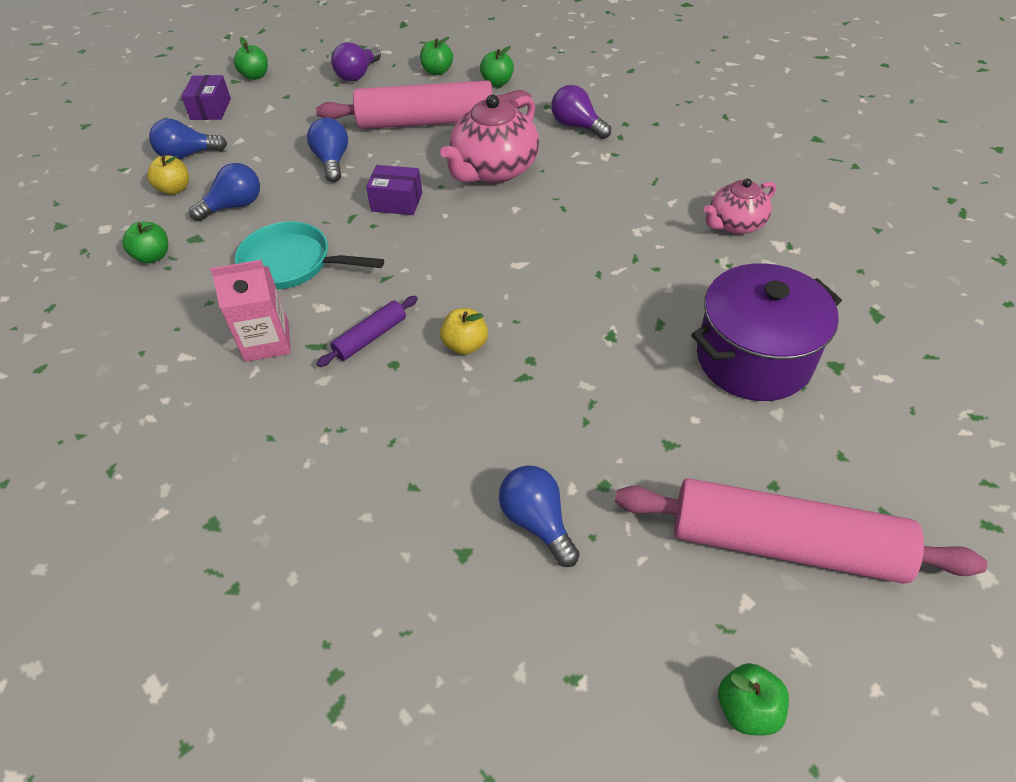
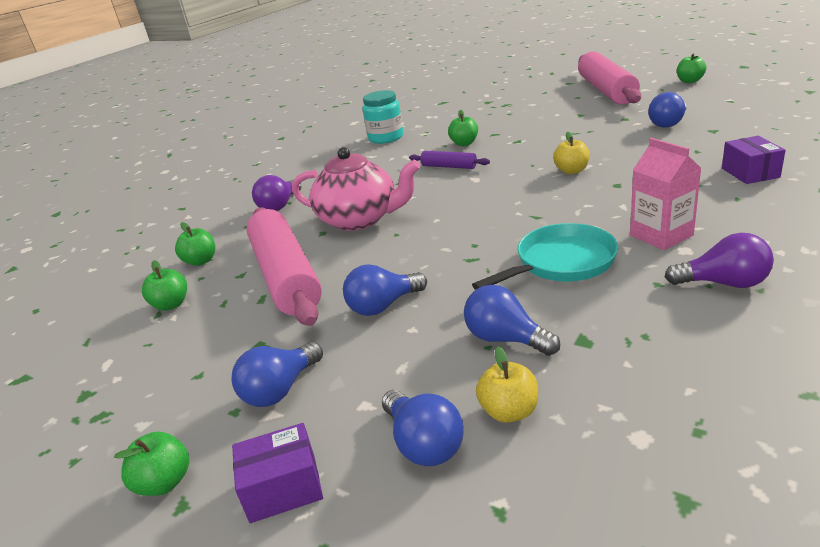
camera: 105 degrees left, 20 degrees down
(153, 256) = (641, 356): green apple -> green apple (464, 143)
(287, 112) = (280, 390): none -> blue light bulb
(292, 263) = (561, 263): turquoise pan -> turquoise pan turned 120 degrees counterclockwise
(357, 74) = (173, 364): purple light bulb -> purple light bulb (723, 283)
(370, 337) = (603, 200): purple rolling pin -> purple rolling pin (449, 166)
(397, 202) = (432, 245): purple box -> purple box (750, 173)
(735, 224) = (386, 138): pink teapot -> turquoise jar
(753, 358) = (500, 114): purple pot -> none

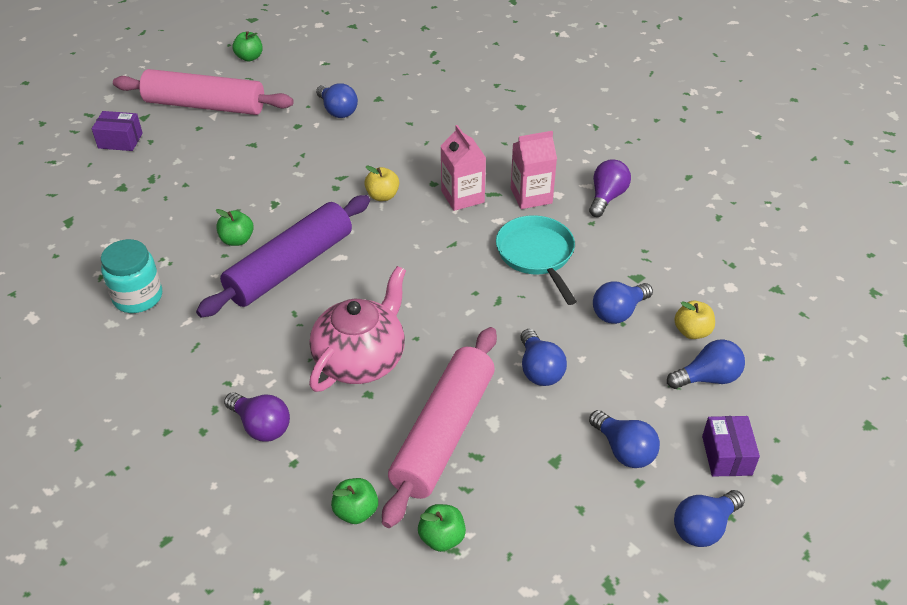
camera: 80 degrees left, 15 degrees up
(165, 482) = (703, 527): green apple -> blue light bulb
(286, 276) = (443, 433): pink rolling pin -> pink rolling pin turned 60 degrees counterclockwise
(449, 166) = (290, 266): purple rolling pin -> purple rolling pin, size x2.21
(613, 202) = (462, 196): none -> pink carton
(750, 173) = (470, 119): purple box -> purple box (120, 140)

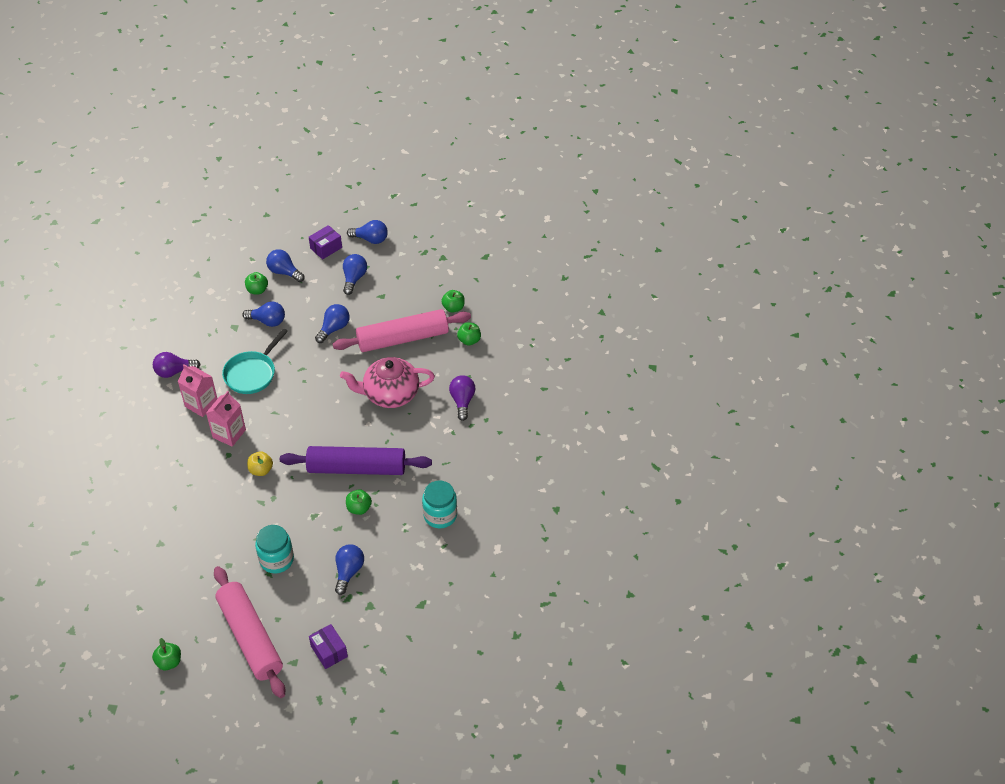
camera: 130 degrees left, 5 degrees up
(260, 156) = (276, 559): none -> turquoise jar
(337, 111) = (193, 555): blue light bulb -> blue light bulb (348, 572)
(692, 331) = (257, 290): yellow apple -> green apple

